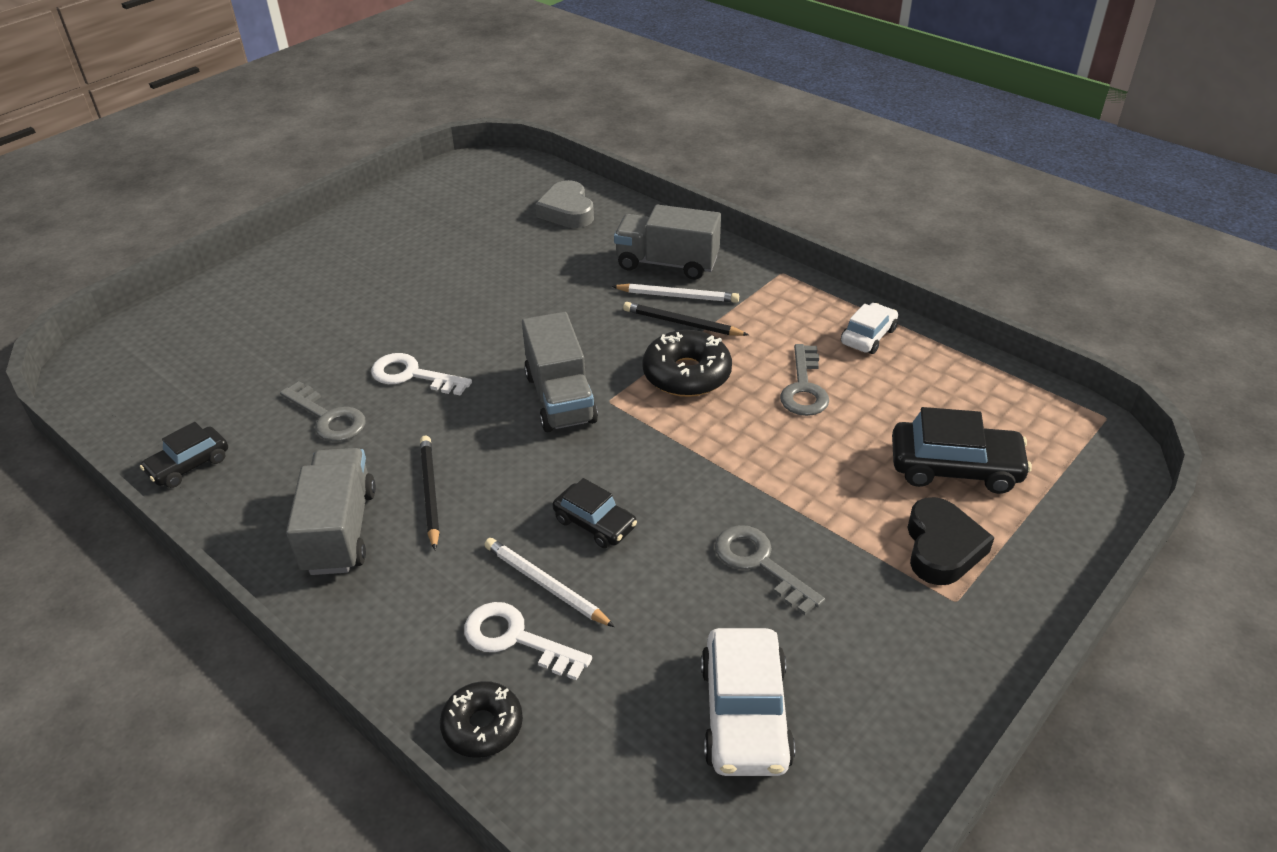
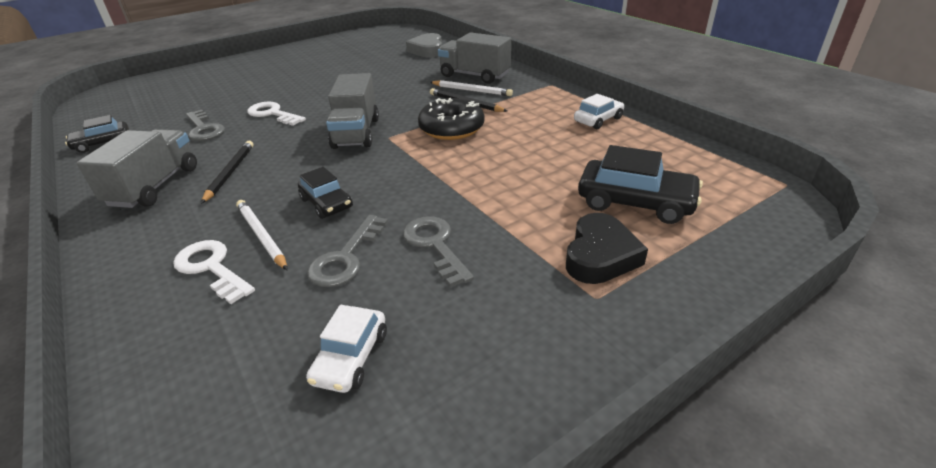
camera: 15 degrees right, 5 degrees down
(482, 726) = (134, 325): black donut -> none
(745, 714) = (351, 357): white car -> white car, size x0.62
(804, 388) = (533, 143): grey key -> grey key (346, 258)

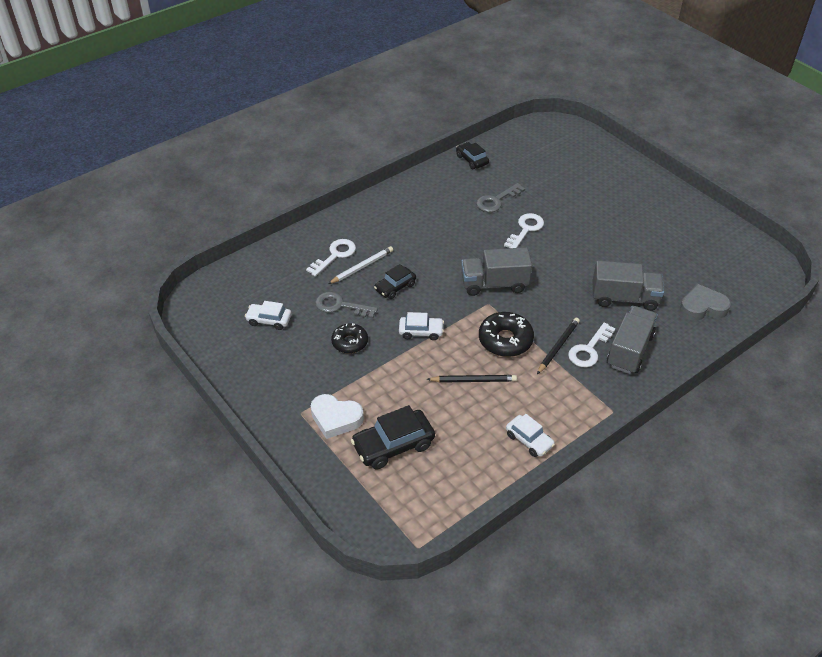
camera: 85 degrees right, 10 degrees up
(155, 186) = (416, 205): grey truck -> grey truck (624, 298)
(230, 173) = (432, 233): black pencil -> black pencil (473, 380)
(425, 182) = (421, 331): none -> white car
(435, 245) = (350, 342): grey key -> black donut
(471, 90) = (589, 349): white pencil -> white key
(600, 255) = (336, 418): black heart -> white heart
(635, 202) = (393, 445): black car -> black car turned 45 degrees clockwise

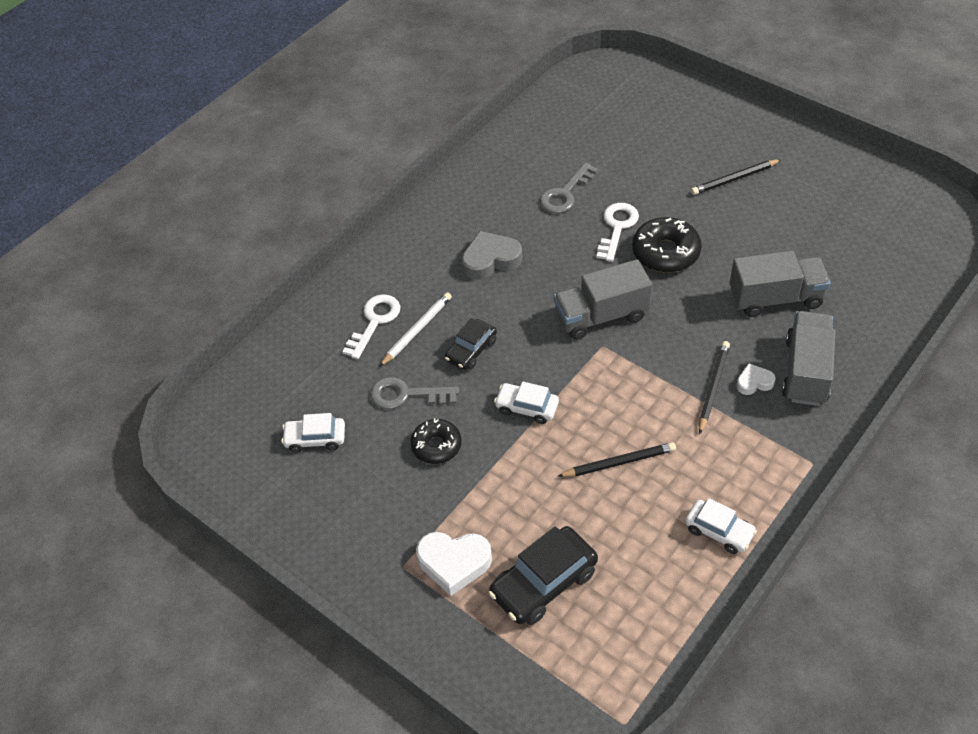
camera: 10 degrees left, 5 degrees up
(421, 331) = (527, 407): white car -> white car turned 150 degrees counterclockwise
(472, 160) = (513, 141): black car -> none
(505, 340) = (642, 394): black donut -> black donut (665, 252)
(589, 349) = (754, 382): white key -> white heart
(622, 214) = (734, 179): none -> black pencil
(702, 307) = (877, 289): grey heart -> grey heart (490, 260)

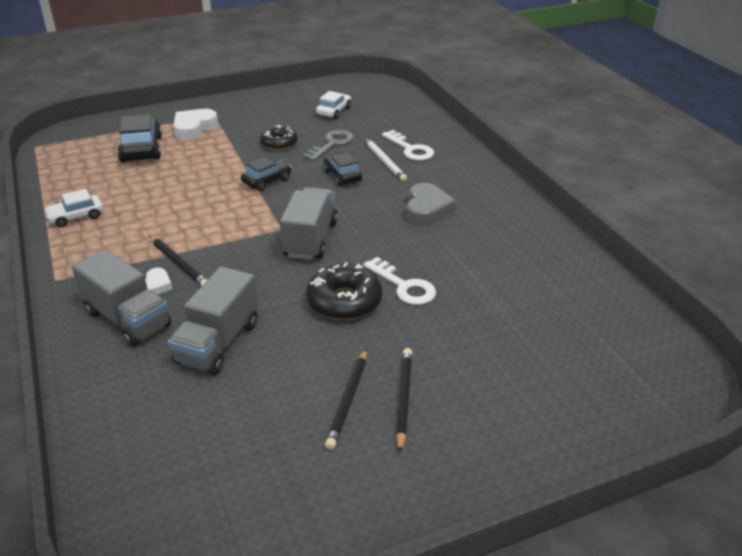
camera: 115 degrees right, 15 degrees down
(527, 407) = (267, 181): white car -> black car
(565, 194) = (477, 273): grey key -> none
(619, 462) = (177, 199): black pencil -> black pencil (348, 400)

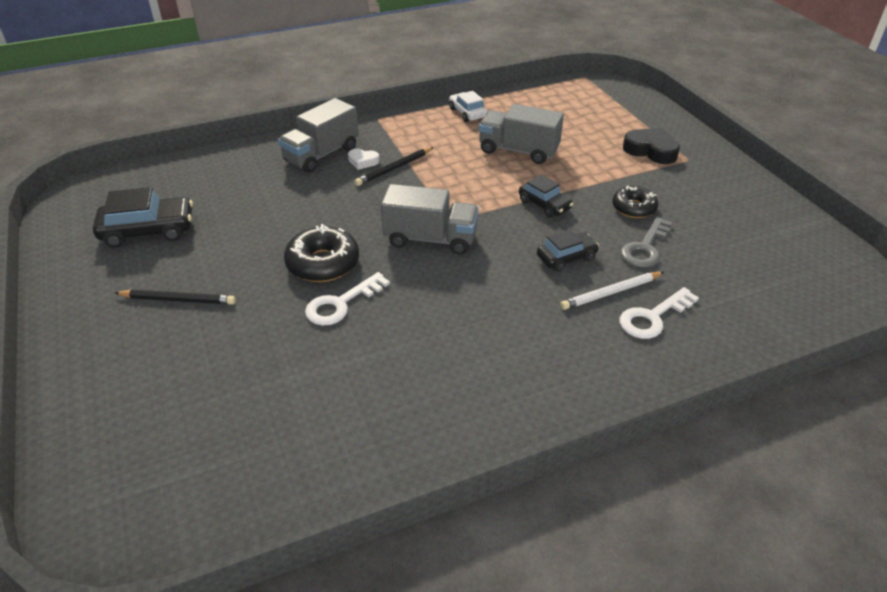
camera: 90 degrees right, 5 degrees up
(141, 149) = (595, 126): black car -> black car (148, 230)
(194, 128) = (651, 150): white heart -> black heart
(218, 343) = (281, 198): grey truck -> grey truck (518, 151)
(332, 144) = (645, 248): grey key -> grey key turned 90 degrees clockwise
(334, 111) = (742, 247): white car -> none
(348, 400) = (189, 268): black pencil -> none
(427, 210) = (494, 327): grey heart -> none

